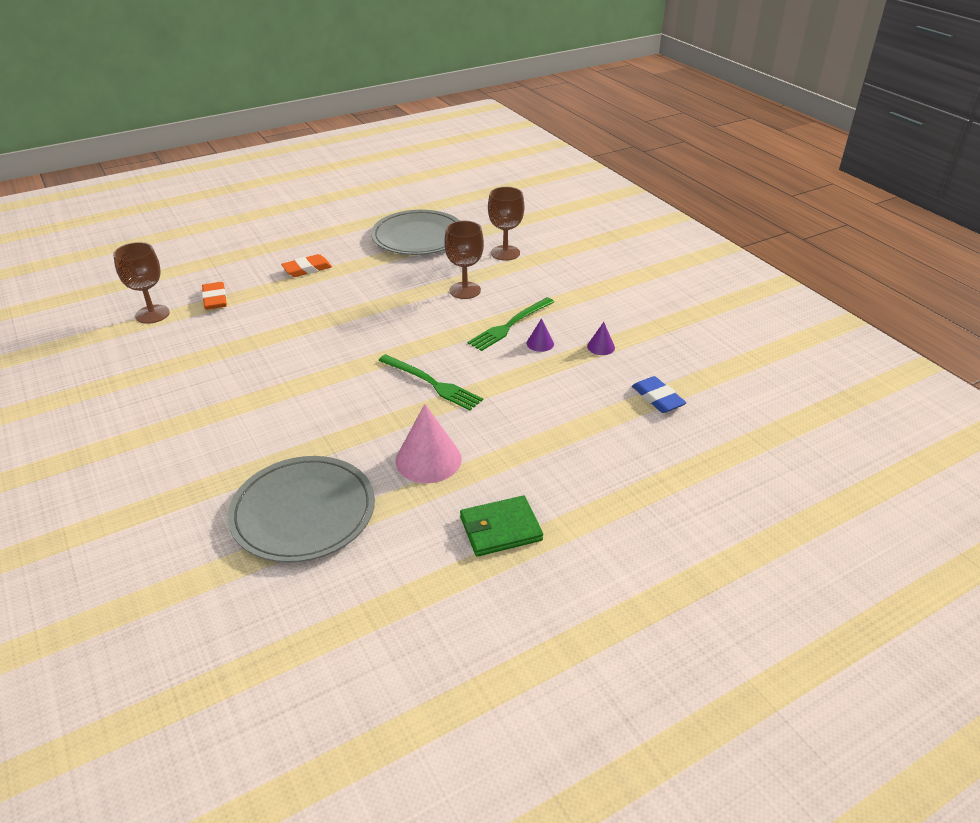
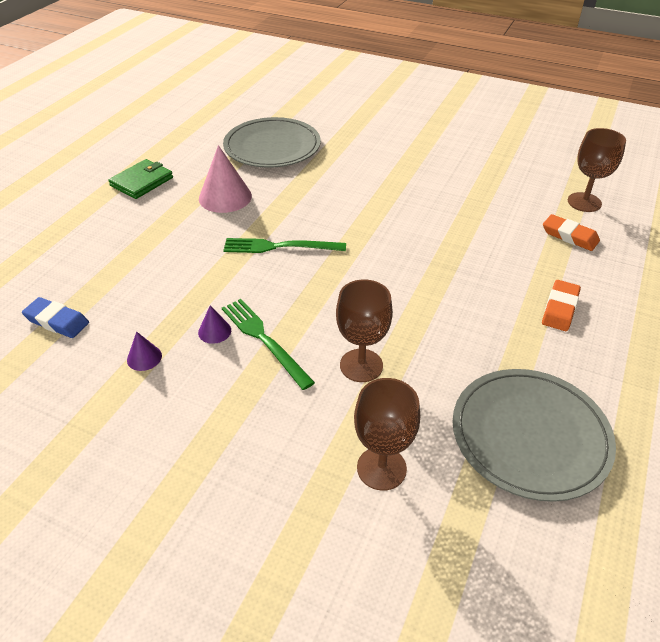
camera: 145 degrees right, 5 degrees up
(510, 325) = (265, 340): green fork -> green fork turned 45 degrees counterclockwise

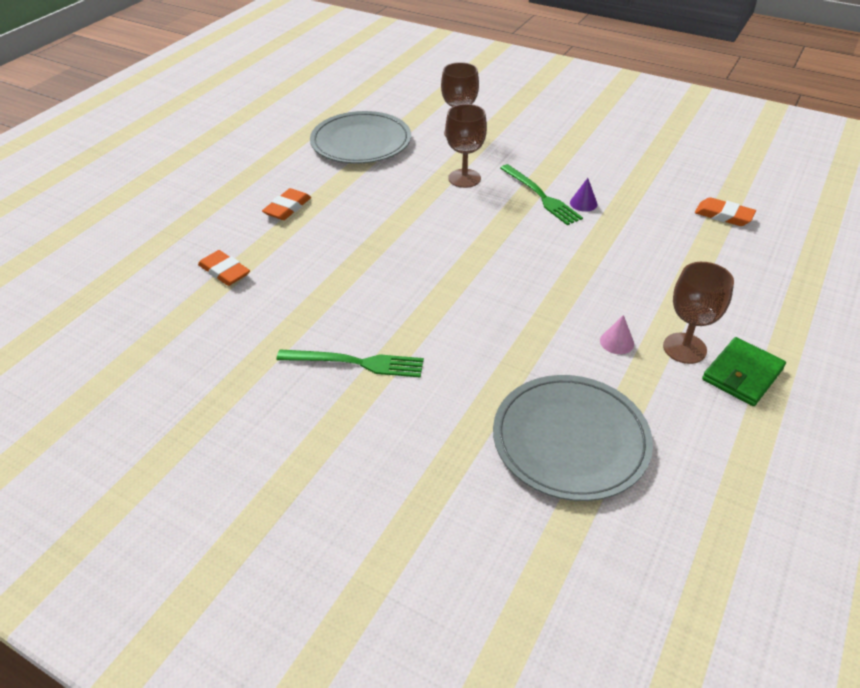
camera: 175 degrees left, 0 degrees up
(57, 321) = (723, 215): blue eraser -> orange eraser
(144, 357) = (633, 189): purple cone -> none
(225, 197) = (617, 342): pink cone -> pink cone, size x0.50
(280, 247) = (537, 273): green fork -> green fork (355, 363)
(584, 202) = (171, 313): brown goblet -> brown goblet (684, 348)

